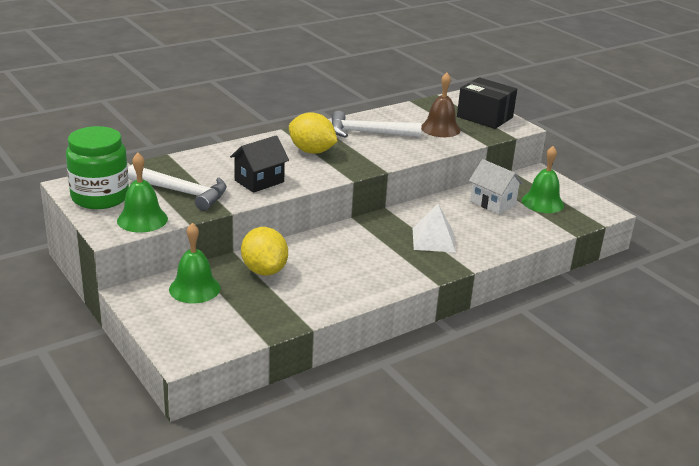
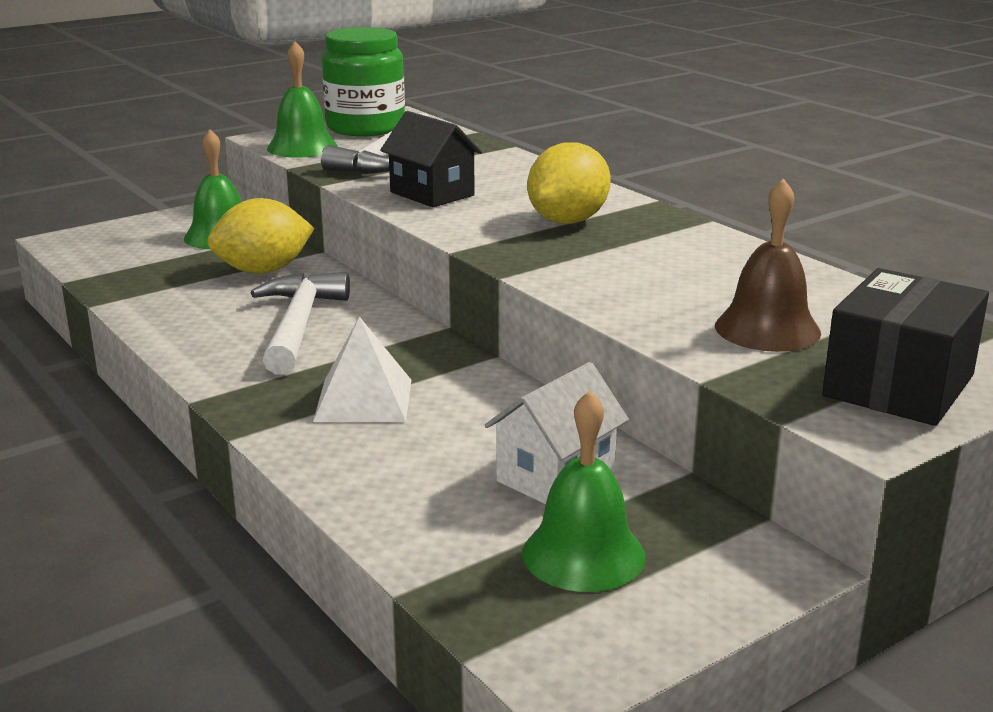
camera: 90 degrees right, 5 degrees down
(368, 133) = (686, 260): white hammer -> white hammer (299, 325)

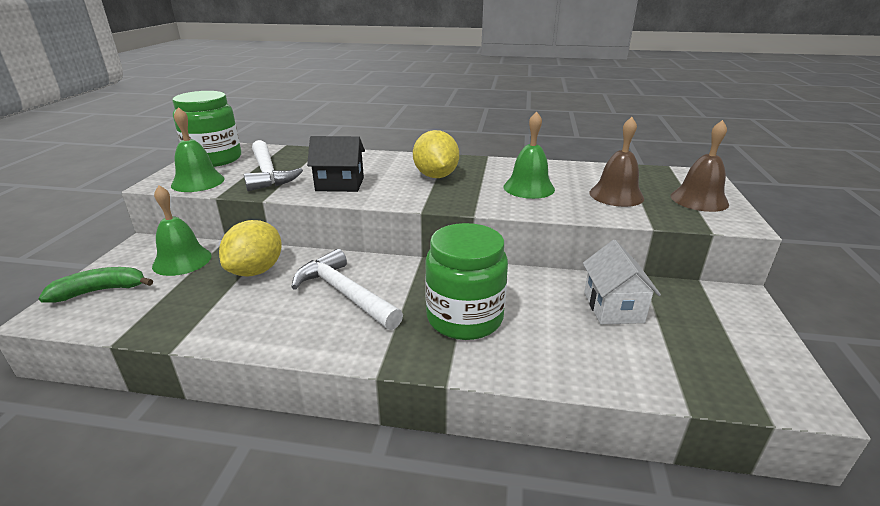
camera: 45 degrees left, 5 degrees up
(122, 237) = (101, 291): none -> green banana
(363, 400) = (464, 318): white pyramid -> green jar
(583, 554) = (694, 337): green bell -> green bell (529, 188)
(898, 385) = (699, 200): black box -> brown bell

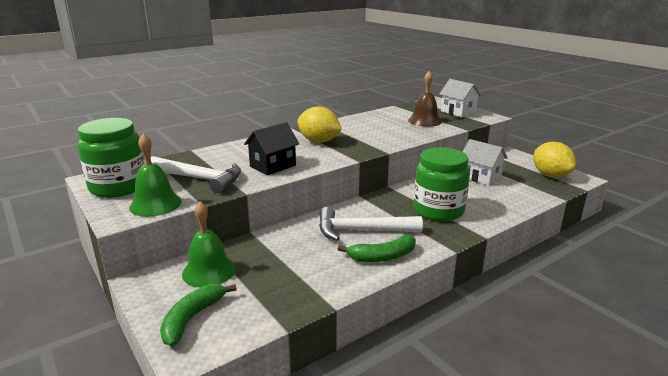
camera: 45 degrees left, 5 degrees down
(256, 270) = (280, 248): yellow lemon -> yellow lemon (550, 175)
(303, 331) = (382, 257): none -> green banana
(529, 188) = (381, 131): green bell -> none
(699, 200) = (458, 112): brown bell -> white house

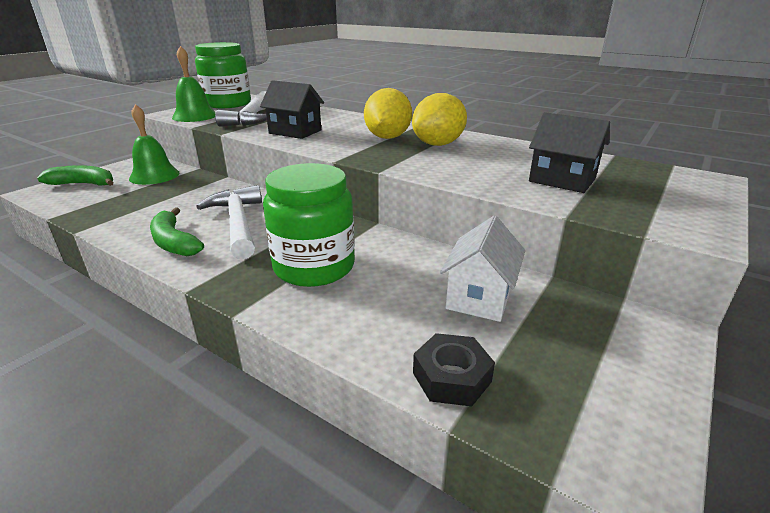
camera: 70 degrees right, 5 degrees up
(424, 121) = (562, 180): brown bell -> black house
(458, 112) = (670, 201): white house -> none
(537, 194) = (451, 377): none -> black nut
(550, 175) = (590, 403): yellow lemon -> yellow lemon (438, 144)

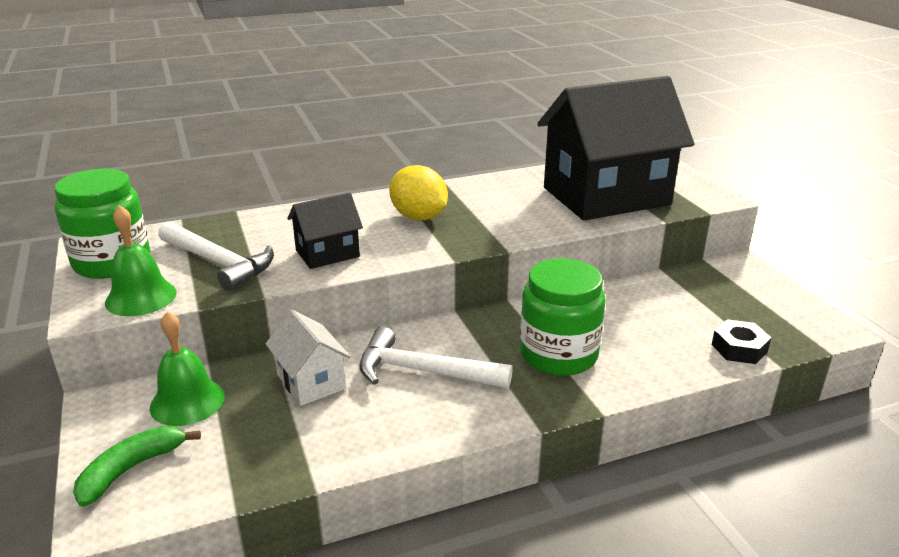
camera: 55 degrees left, 0 degrees up
(174, 242) = (428, 420): green banana -> none
(438, 144) = (470, 204): yellow lemon -> none
(479, 297) = (663, 304): white house -> white house (311, 382)
(562, 180) = (606, 196): black house -> black house, size x2.20

